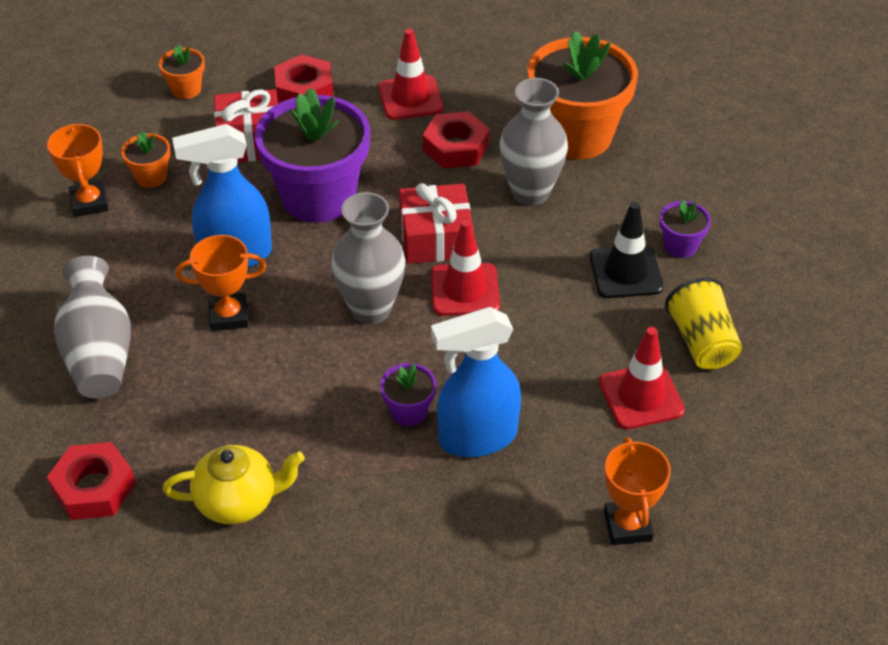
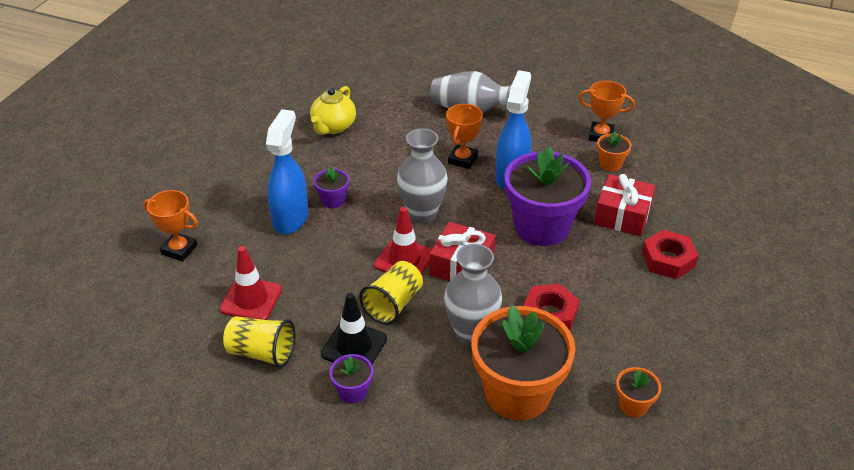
camera: 120 degrees right, 5 degrees down
(94, 488) = (383, 89): red nut -> none
(186, 89) = (700, 203): orange flower pot -> orange flower pot (633, 405)
(410, 98) = (625, 313): red traffic cone -> none
(541, 268) = (393, 304): none -> yellow cup

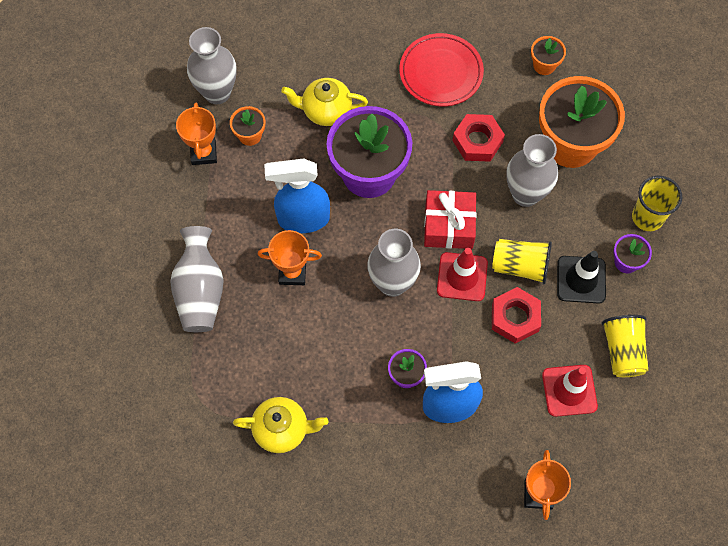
camera: 110 degrees left, 25 degrees up
(395, 432) = (647, 217): none -> yellow cup
(622, 215) = (326, 111): red gift -> yellow teapot
(646, 310) = (441, 73): none -> red plate
(663, 154) = (217, 92): none -> grey vase
(668, 260) = (372, 66): red nut -> red nut (515, 318)

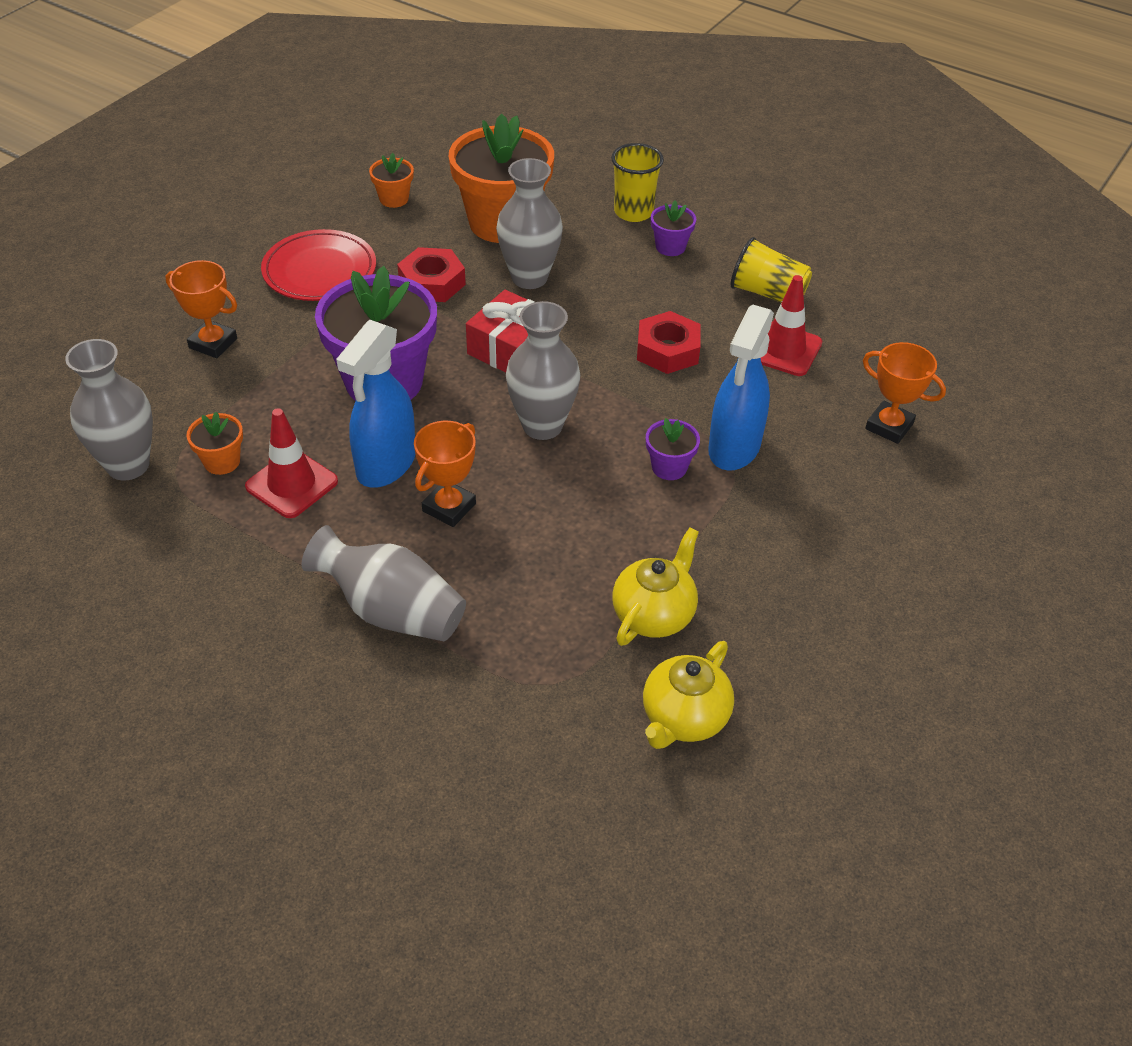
camera: 60 degrees left, 20 degrees down
(203, 153) = (198, 517): orange trophy -> orange trophy (213, 343)
(326, 111) = (264, 380): yellow teapot -> yellow teapot (684, 718)
(462, 277) = (584, 367): red traffic cone -> red traffic cone (292, 484)
(520, 266) = (610, 319): yellow cup -> none
(581, 279) = (663, 285): black traffic cone -> none

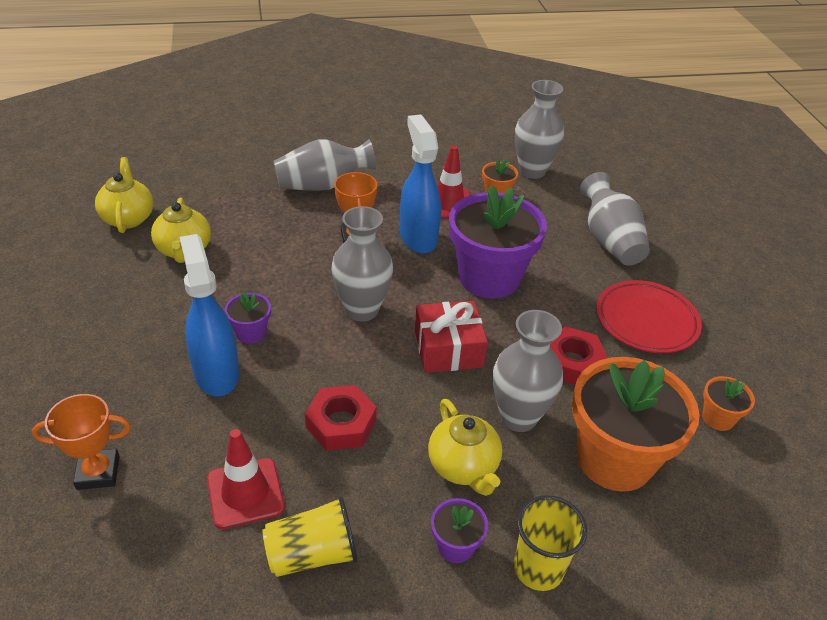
camera: 135 degrees right, 5 degrees down
(213, 343) = (609, 240): orange trophy -> grey vase
(611, 276) = (463, 467): none -> yellow teapot

